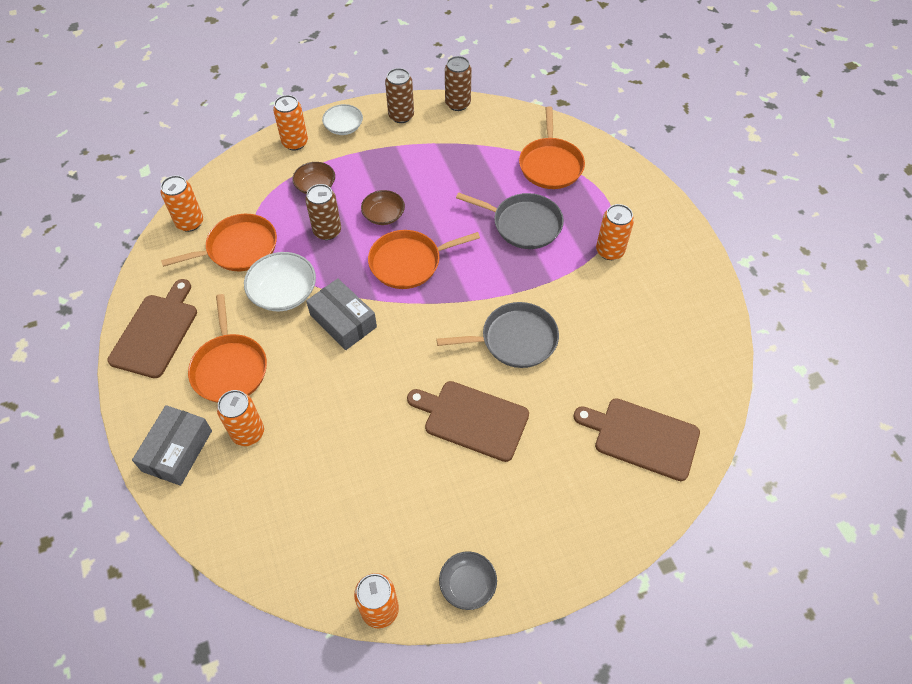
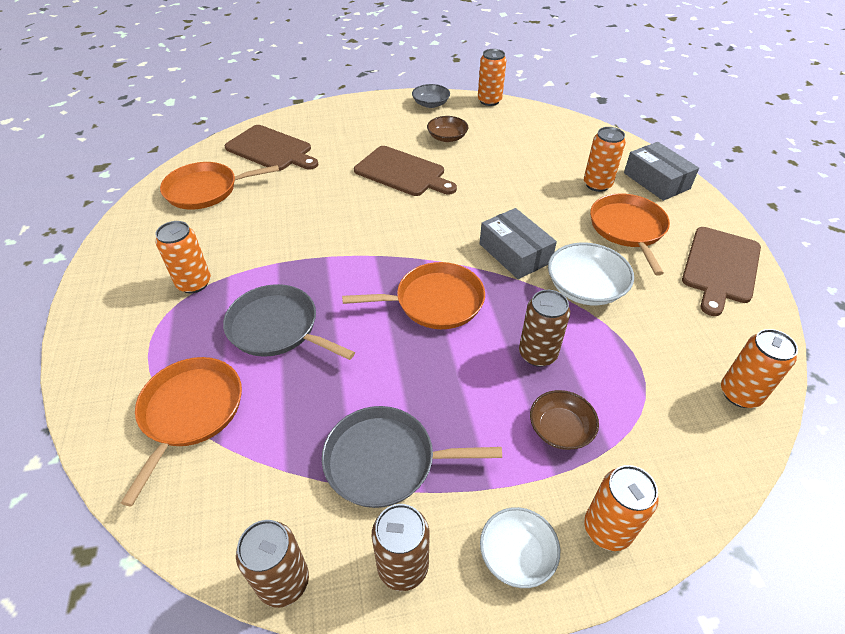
camera: 170 degrees left, 10 degrees down
(177, 451) = (656, 181): grey box -> grey box turned 60 degrees counterclockwise
(238, 248) = (655, 347): orange pan -> orange pan (206, 190)
(383, 215) = (459, 366): brown bowl -> brown bowl (447, 137)
(515, 339) = (342, 218): grey pan -> grey pan (386, 461)

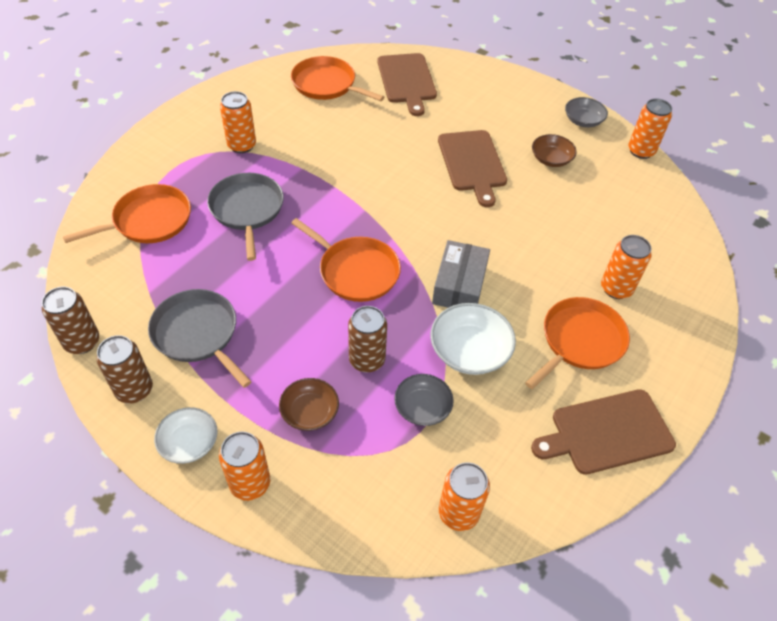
camera: 45 degrees right, 5 degrees up
(618, 350) = (422, 407): none -> grey bowl
(656, 181) = (678, 327): grey box -> none

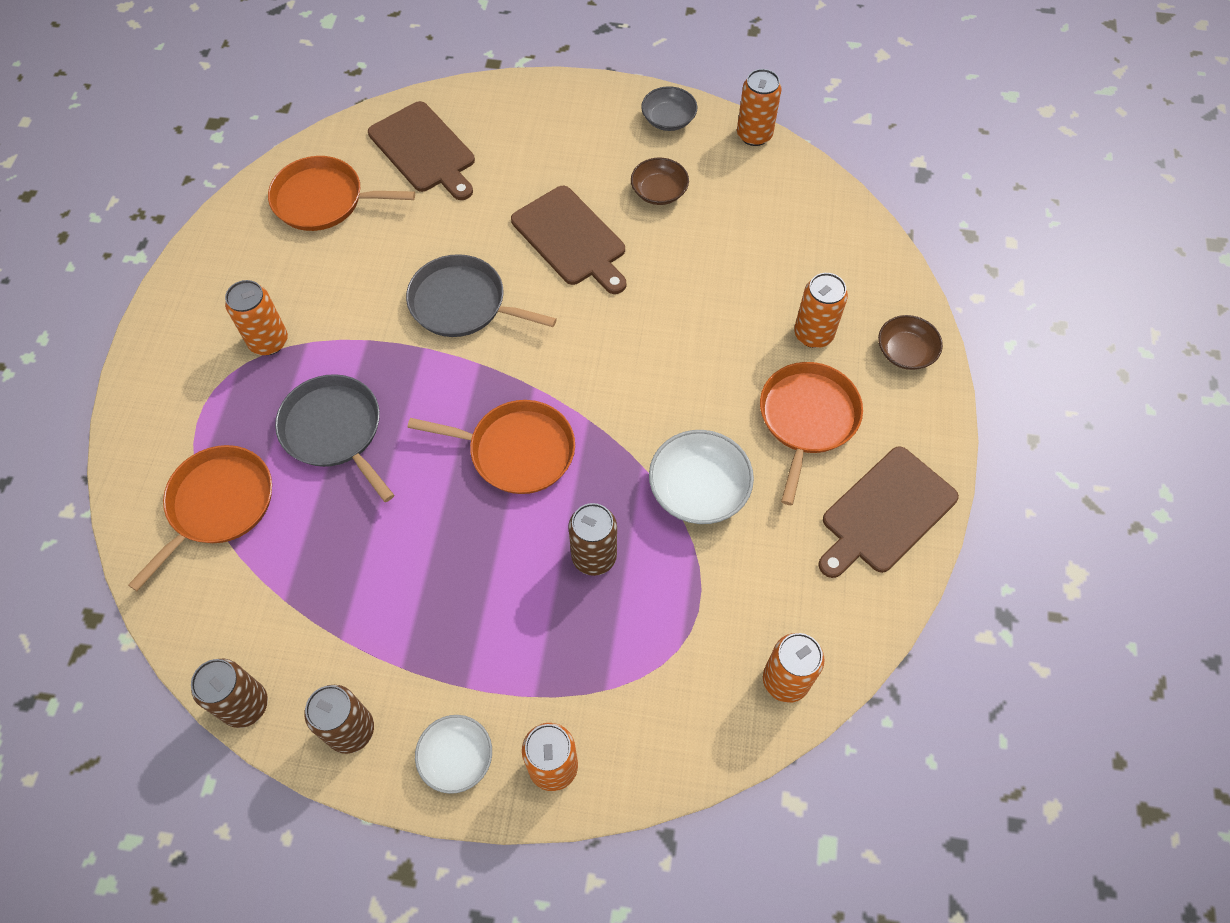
camera: 25 degrees left, 10 degrees up
(198, 334) = (380, 623): grey pan -> grey pan (462, 303)
(310, 412) = (568, 651): brown bowl -> brown bowl (905, 352)
(422, 407) = (685, 582): grey bowl -> none
(459, 285) = (644, 412): grey box -> none

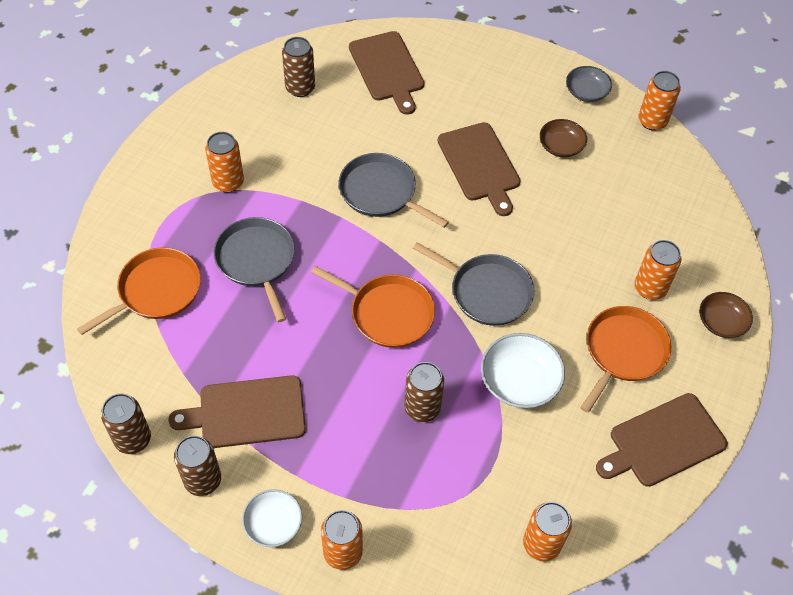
camera: 15 degrees right, 5 degrees down
(323, 200) = (300, 88): orange pan -> brown can
(381, 626) = (247, 412): none -> brown cutting board
(627, 391) = (487, 292): none -> grey pan

